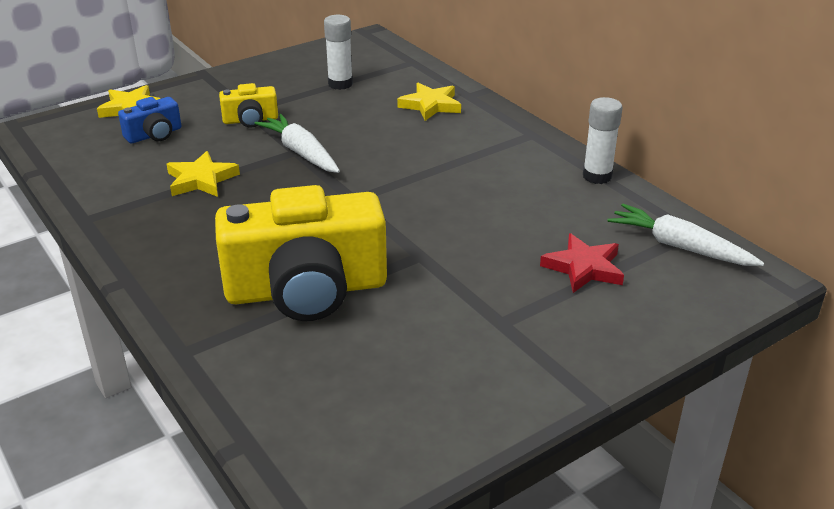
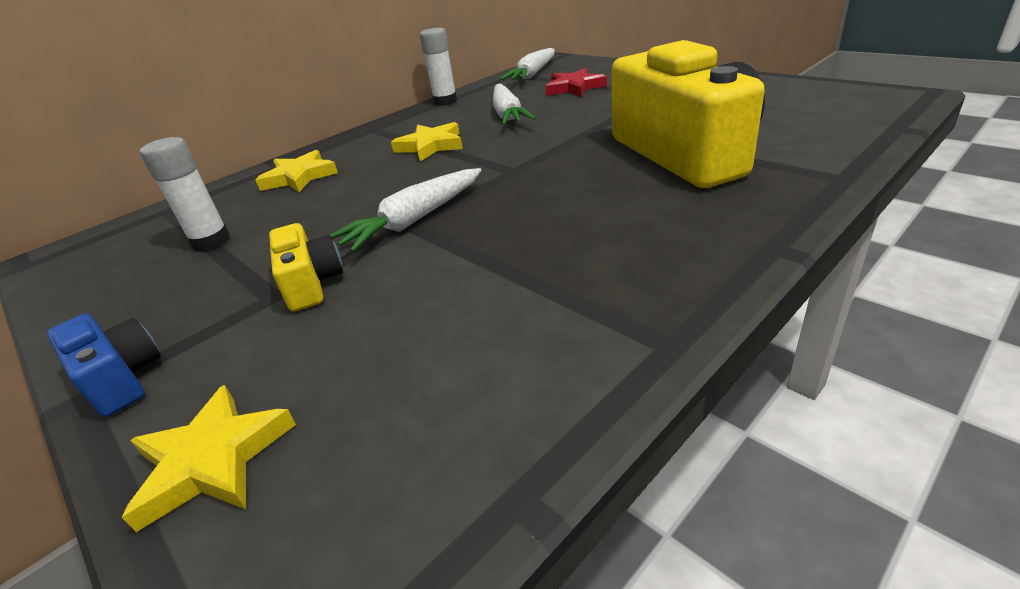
camera: 95 degrees left, 0 degrees up
(154, 135) = (352, 373): blue camera -> blue camera (121, 378)
(201, 179) = (502, 271): yellow star -> yellow star (430, 146)
(511, 210) = (508, 115): none -> white carrot

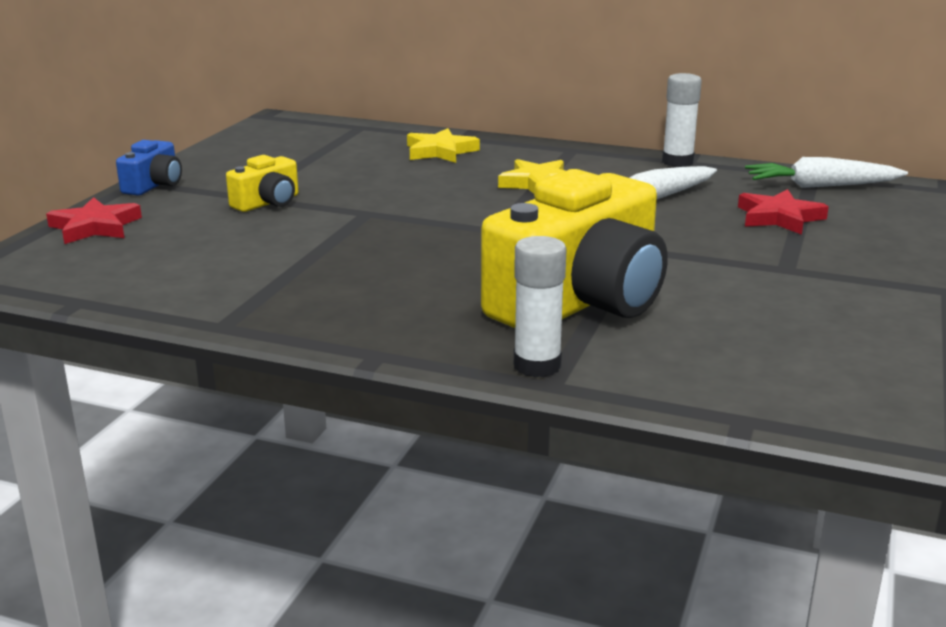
camera: 60 degrees right, 10 degrees down
(211, 241) = (315, 156): white glue stick -> white glue stick (537, 366)
(212, 460) = (95, 227): yellow star -> red star
(414, 220) = (374, 212): white carrot -> none

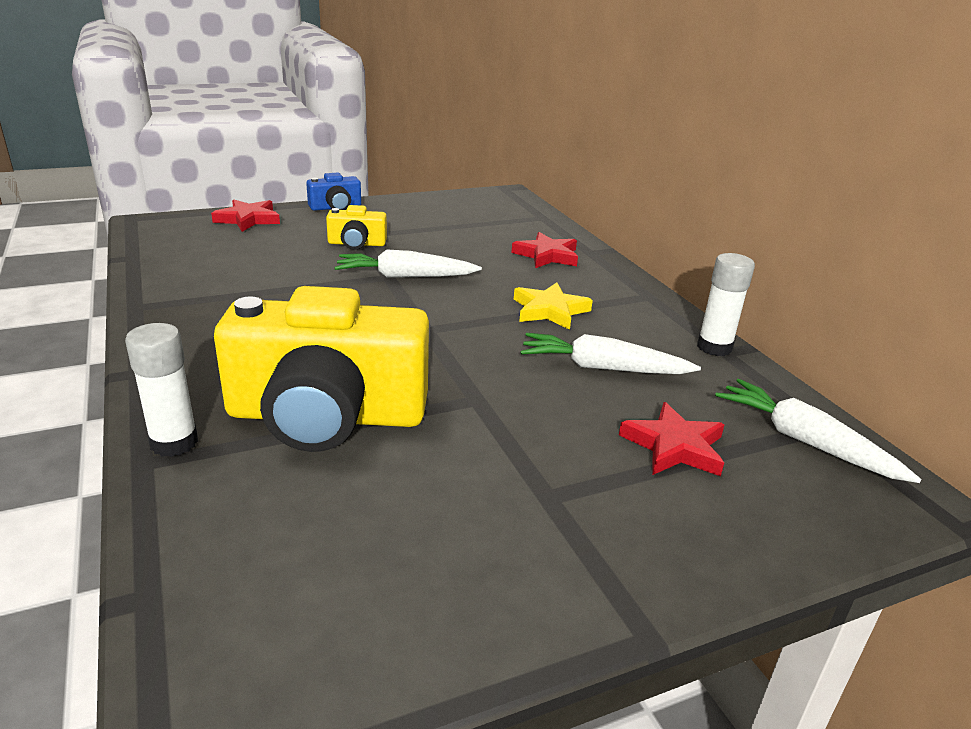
camera: 45 degrees right, 5 degrees up
(380, 207) = (405, 276): none -> white carrot
(440, 151) = (547, 255): yellow star -> red star

